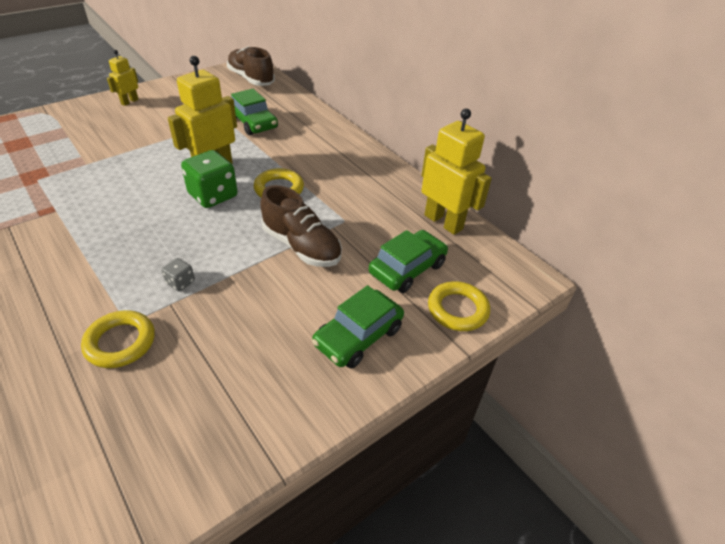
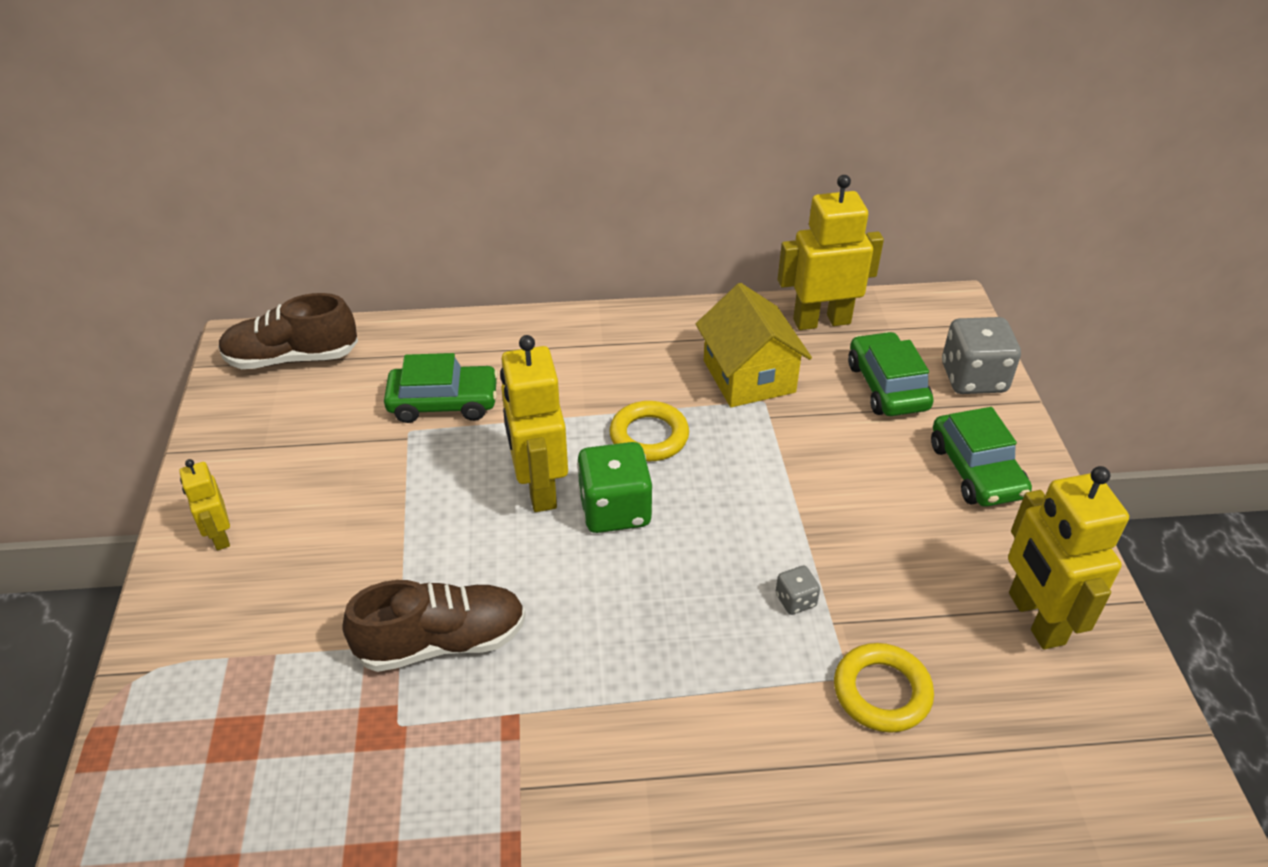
camera: 55 degrees left, 0 degrees up
(225, 409) = (1035, 618): none -> yellow robot
(301, 246) = (791, 459): brown shoe -> brown shoe (442, 642)
(361, 208) = (749, 376): none -> yellow house
(457, 309) = (973, 378): yellow ring -> grey dice

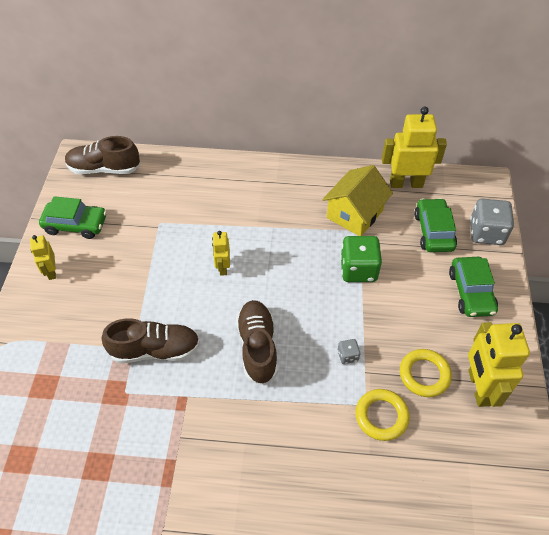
camera: 10 degrees right, 10 degrees up
(443, 403) = (181, 208): green car -> green car (76, 225)
(539, 487) = (223, 267): yellow robot -> yellow robot, size x0.54
(615, 510) = (261, 287): green dice -> green dice (358, 270)
(631, 609) = (257, 347): none -> brown shoe
(649, 436) = (289, 244): yellow ring -> yellow ring (424, 375)
(749, 376) = (355, 214): yellow house -> yellow house turned 45 degrees clockwise

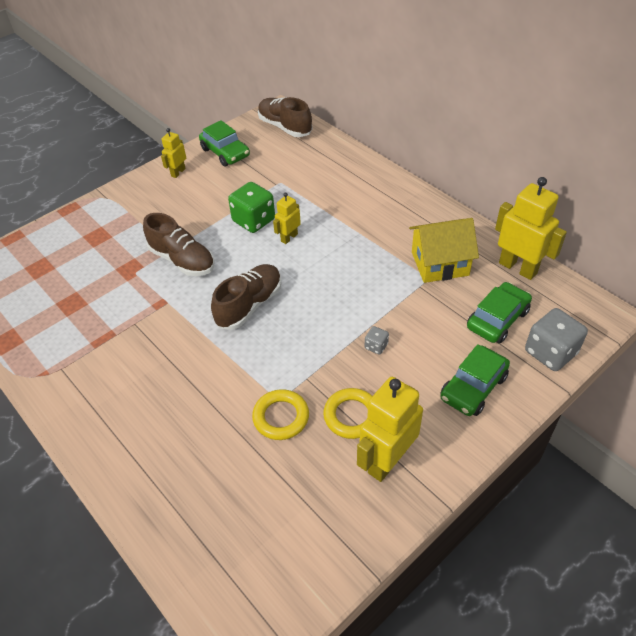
camera: 45 degrees right, 5 degrees down
(347, 356) = (307, 358): grey dice -> grey dice (376, 346)
(358, 270) = (392, 305): green dice -> green dice (254, 220)

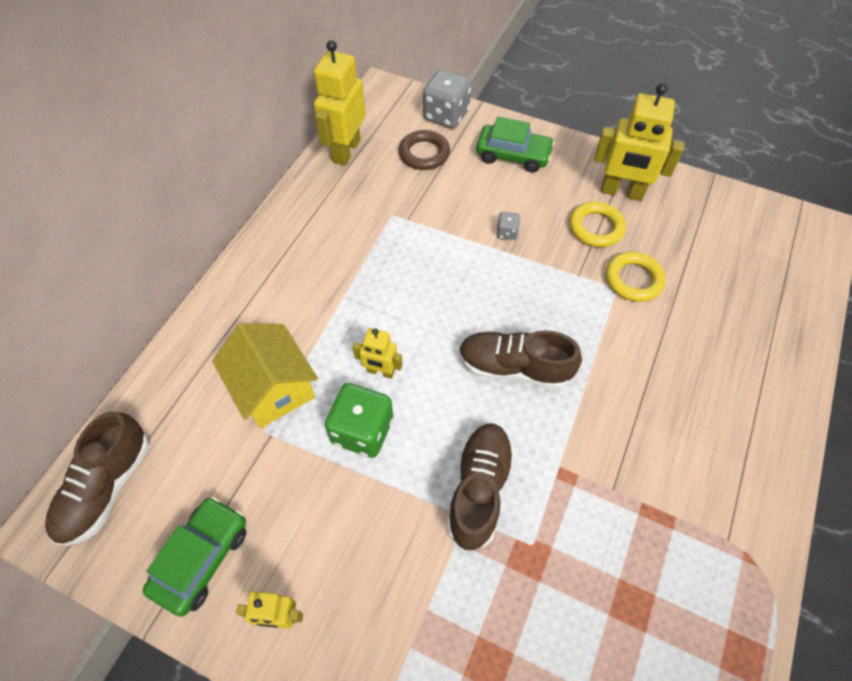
camera: 115 degrees left, 10 degrees up
(440, 263) = (365, 211): yellow house -> yellow house (273, 388)
(497, 319) = (424, 154): green car -> brown ring

